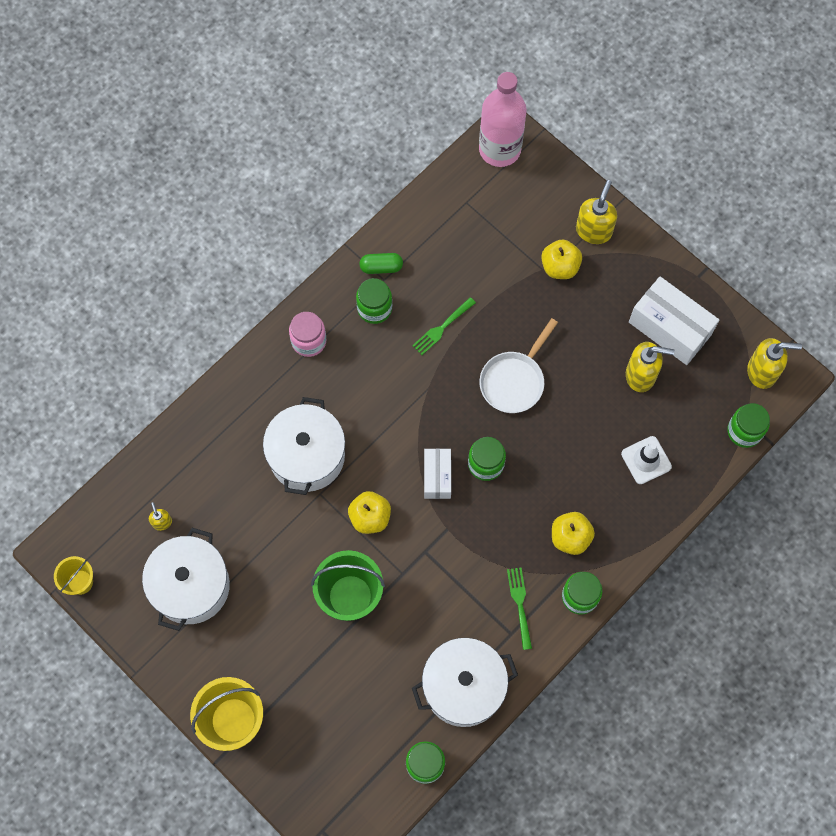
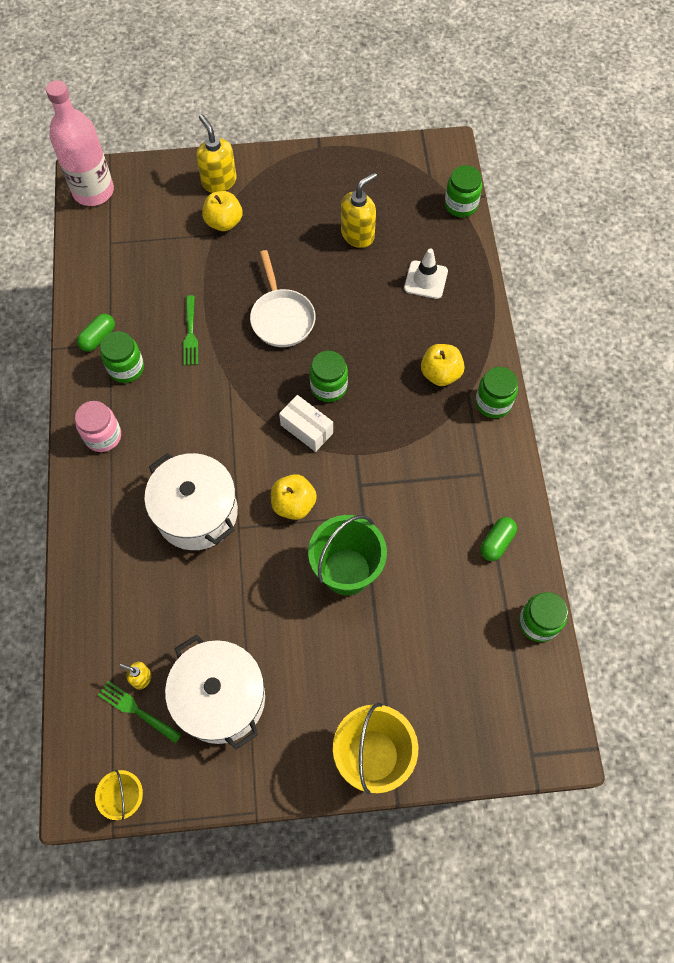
camera: 50 degrees left, 5 degrees down
(463, 687) = (496, 542): white pot -> green capsule
(520, 605) = (464, 449): green fork -> green fork (137, 711)
(670, 328) = (340, 191): white box -> none
(762, 371) = (427, 162): yellow soap dispenser -> none

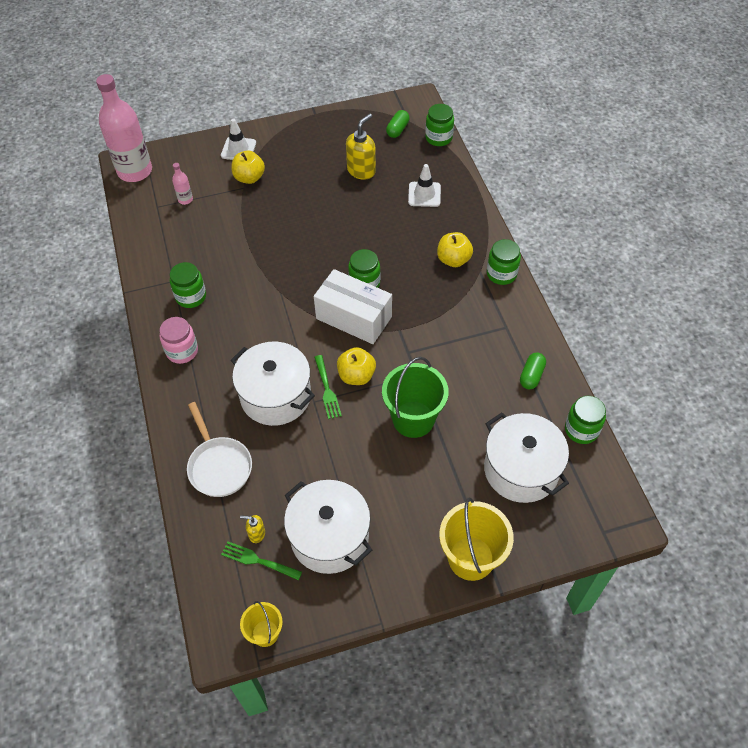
camera: 10 degrees left, 10 degrees down
(98, 338) = (162, 278): green capsule -> green capsule (397, 130)
(144, 239) = (185, 200): none -> pink bottle
(190, 333) = (239, 262): green fork -> green fork (327, 389)
(219, 181) = (238, 149): yellow soap dispenser -> white traffic cone
(281, 318) = (313, 239): white pan -> white pan (219, 466)
(306, 429) = (354, 317): white box -> white box, size x1.68
(455, 658) = (521, 469): none -> white pot

